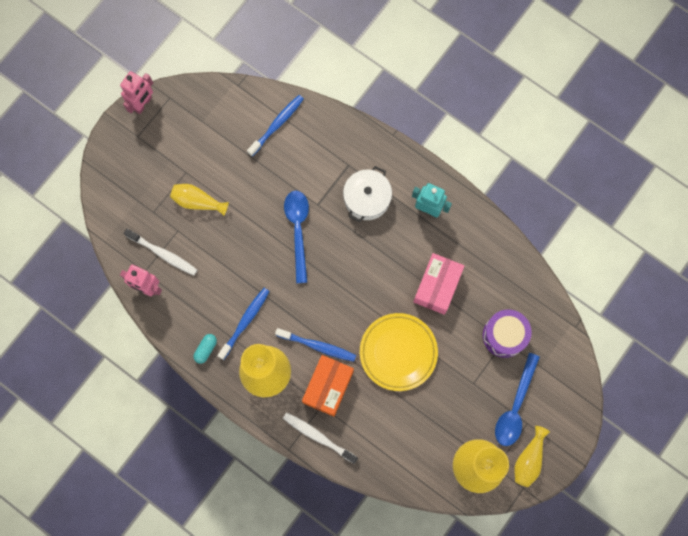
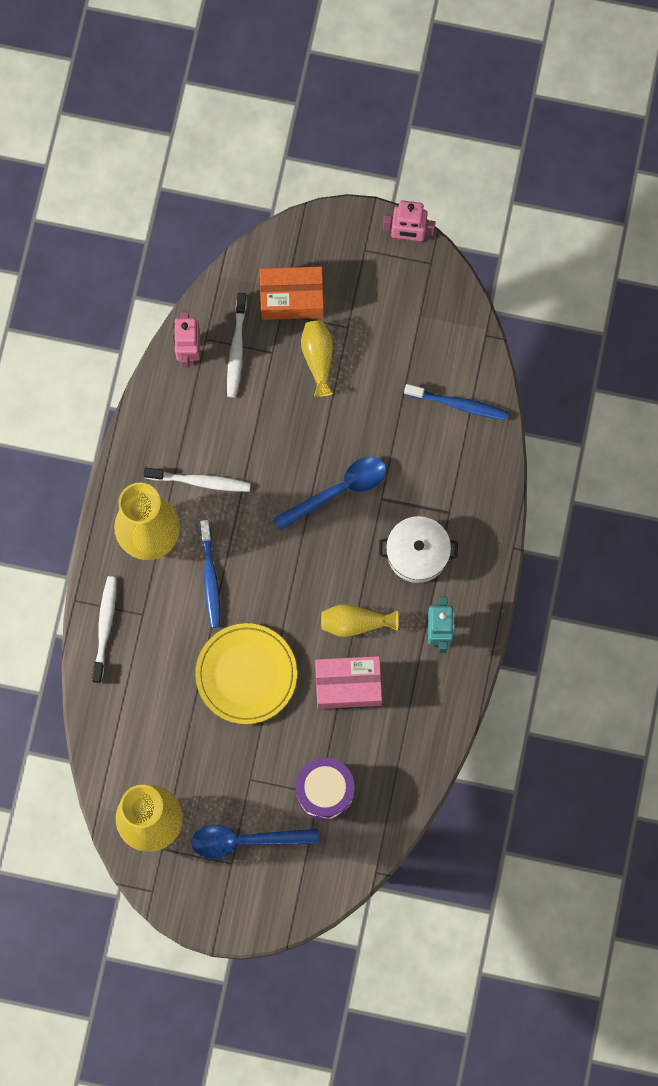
camera: 65 degrees right, 0 degrees up
(206, 349) = (147, 452): turquoise capsule -> none
(245, 322) = (200, 481): blue toothbrush -> white toothbrush
(328, 387) = (168, 612): orange box -> orange box (292, 298)
(528, 459) = (189, 883): yellow vase -> yellow vase (355, 623)

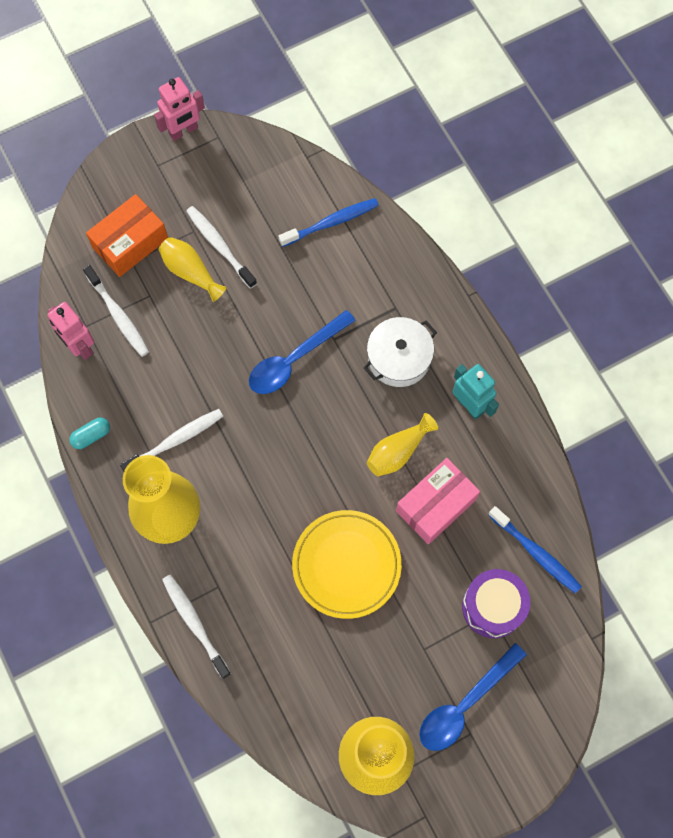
camera: 40 degrees left, 5 degrees down
(142, 428) = (91, 436): none -> turquoise capsule
(210, 578) = (249, 511): blue toothbrush -> blue toothbrush (536, 553)
(338, 490) = (294, 359): blue spoon -> blue spoon turned 150 degrees counterclockwise
(357, 355) = (220, 246): none -> white toothbrush

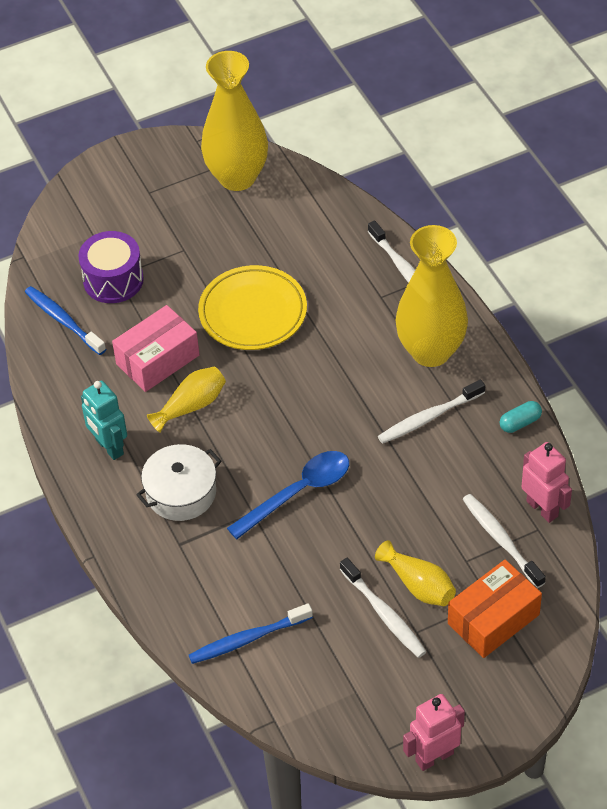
camera: 175 degrees left, 20 degrees down
(465, 704) = (151, 211): blue spoon -> none

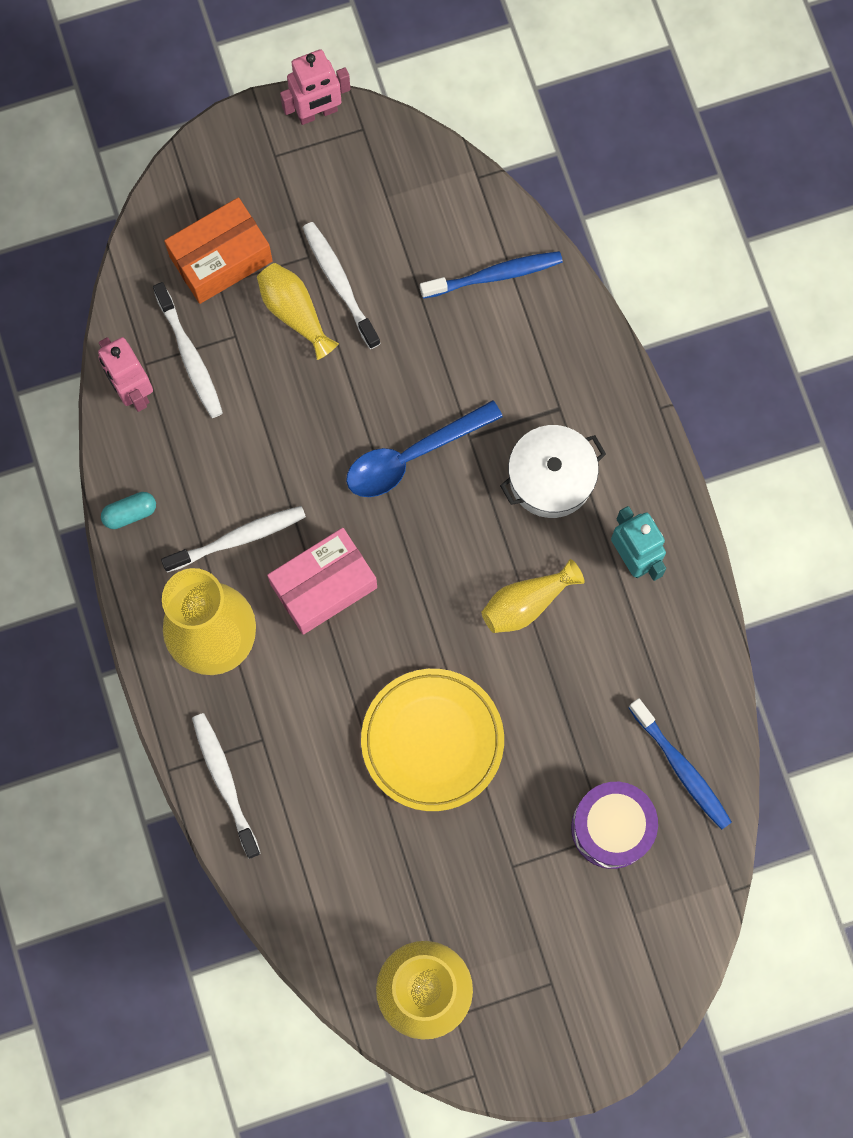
camera: 175 degrees left, 25 degrees up
(158, 360) = (562, 682): pink box -> pink box (323, 586)

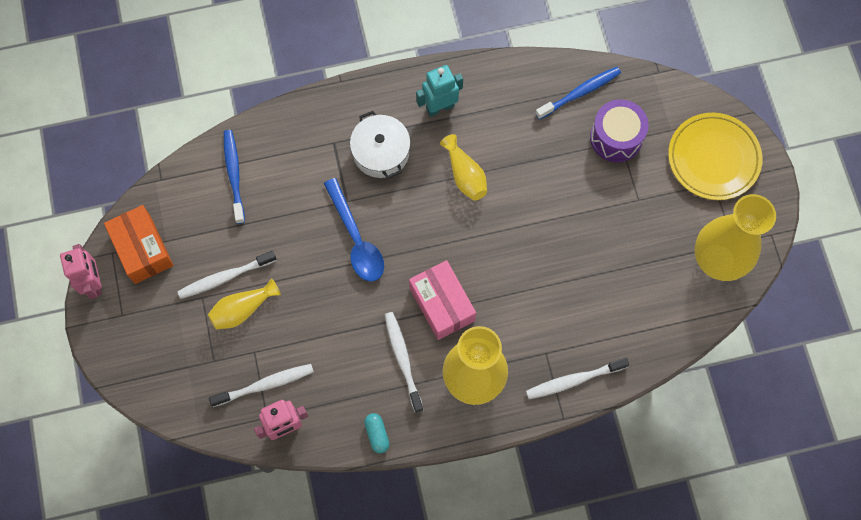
camera: 85 degrees left, 5 degrees down
(221, 259) = (195, 358): orange box -> orange box (142, 249)
(432, 740) = (553, 242): yellow plate -> yellow plate (713, 158)

